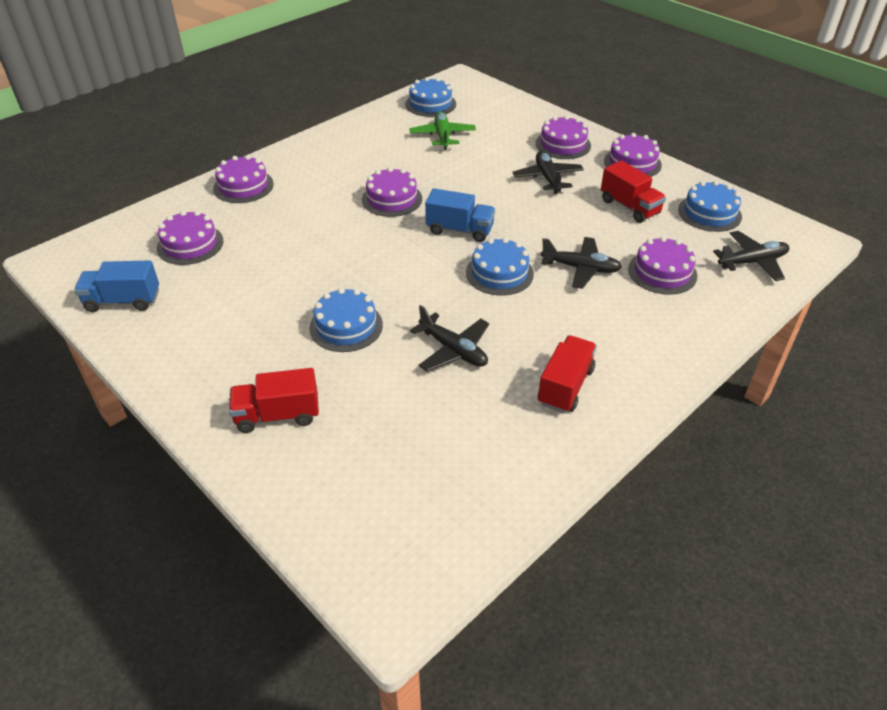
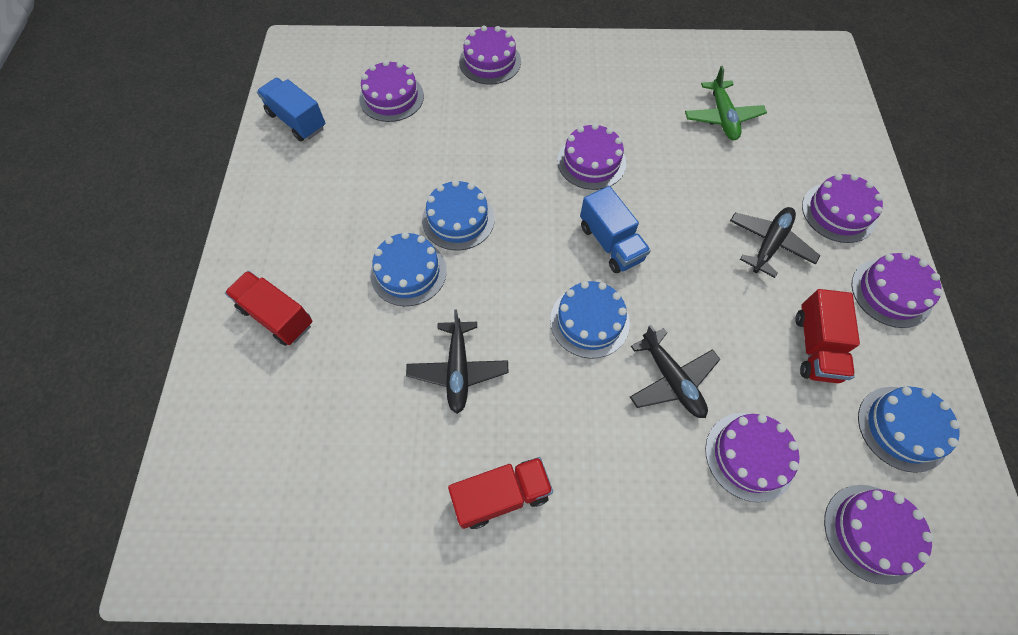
camera: 45 degrees right, 20 degrees up
(430, 104) = (756, 68): blue cake -> blue cake (458, 219)
(442, 136) = (722, 117): green plane -> green plane turned 135 degrees clockwise
(752, 262) = (872, 533): black plane -> purple cake

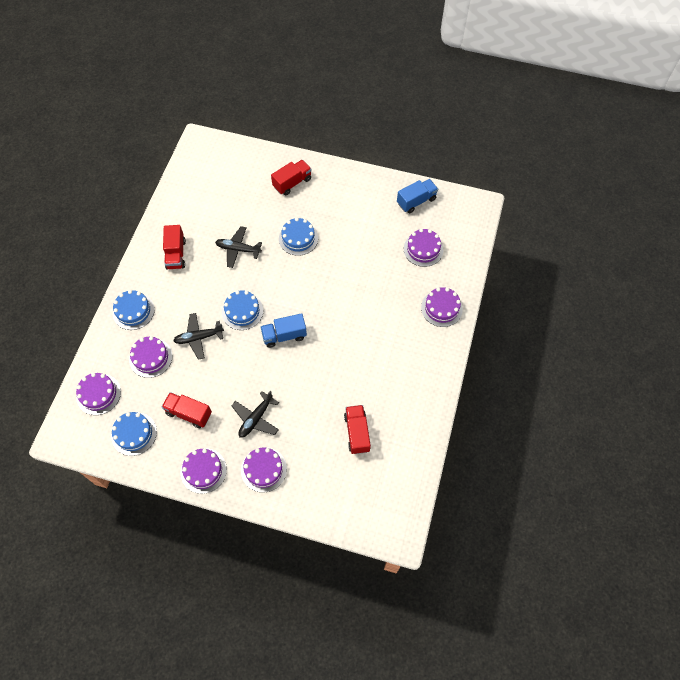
camera: 105 degrees right, 0 degrees up
(458, 219) = (323, 266): blue cake -> blue cake (133, 311)
(591, 162) = (343, 343): purple cake -> none
(722, 117) = (357, 433): green plane -> red truck
(769, 244) = (256, 418): black plane -> black plane turned 75 degrees clockwise

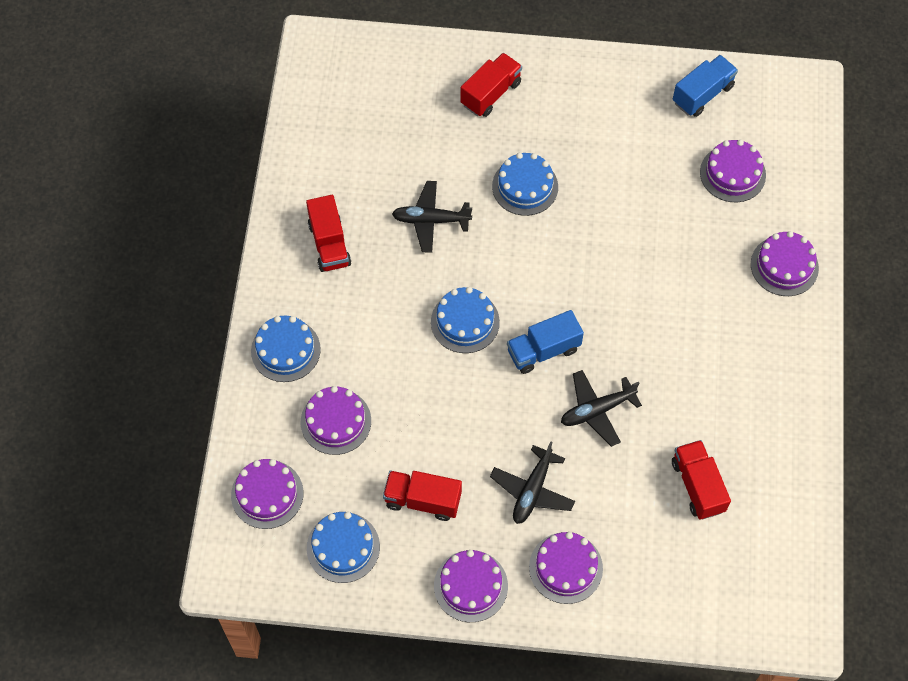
camera: 10 degrees left, 0 degrees up
(199, 338) = (405, 376): black plane -> black plane (597, 410)

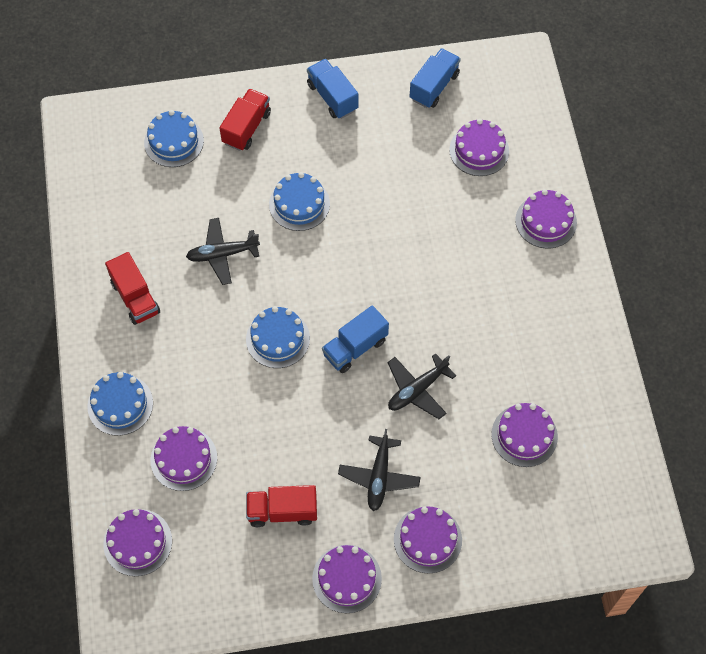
camera: 15 degrees left, 0 degrees up
(343, 547) = (221, 573): blue cake -> blue cake (174, 141)
(590, 81) = (332, 97): none -> blue truck
(698, 486) = (524, 435): red truck -> purple cake

